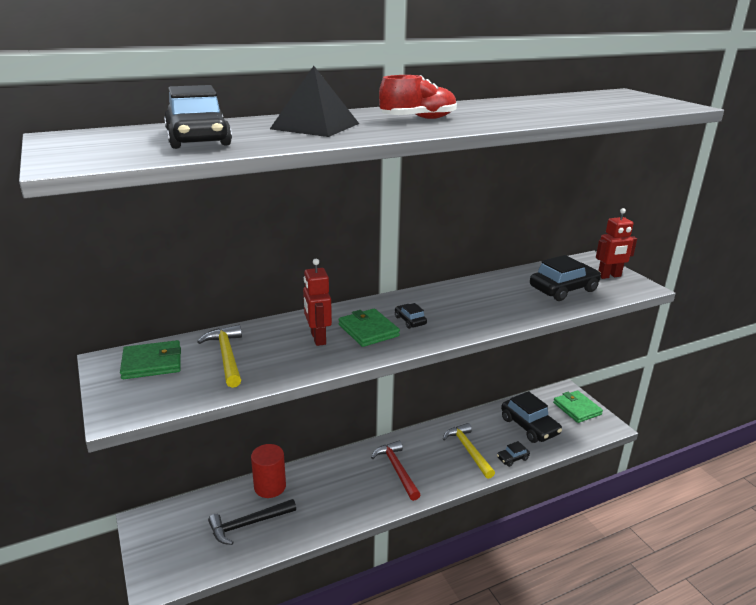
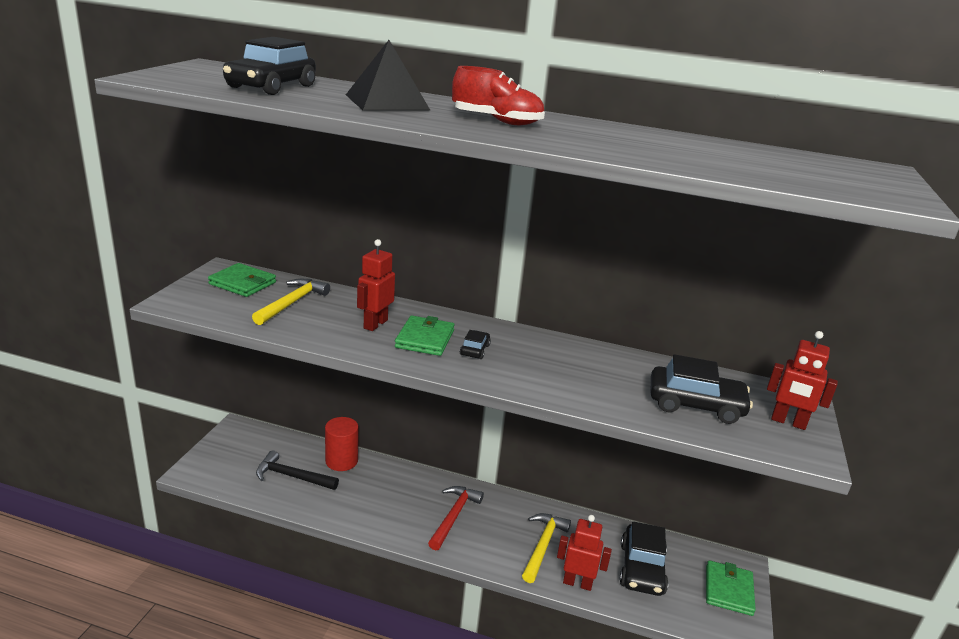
camera: 40 degrees right, 0 degrees up
(512, 458) = (577, 583): black car -> red robot

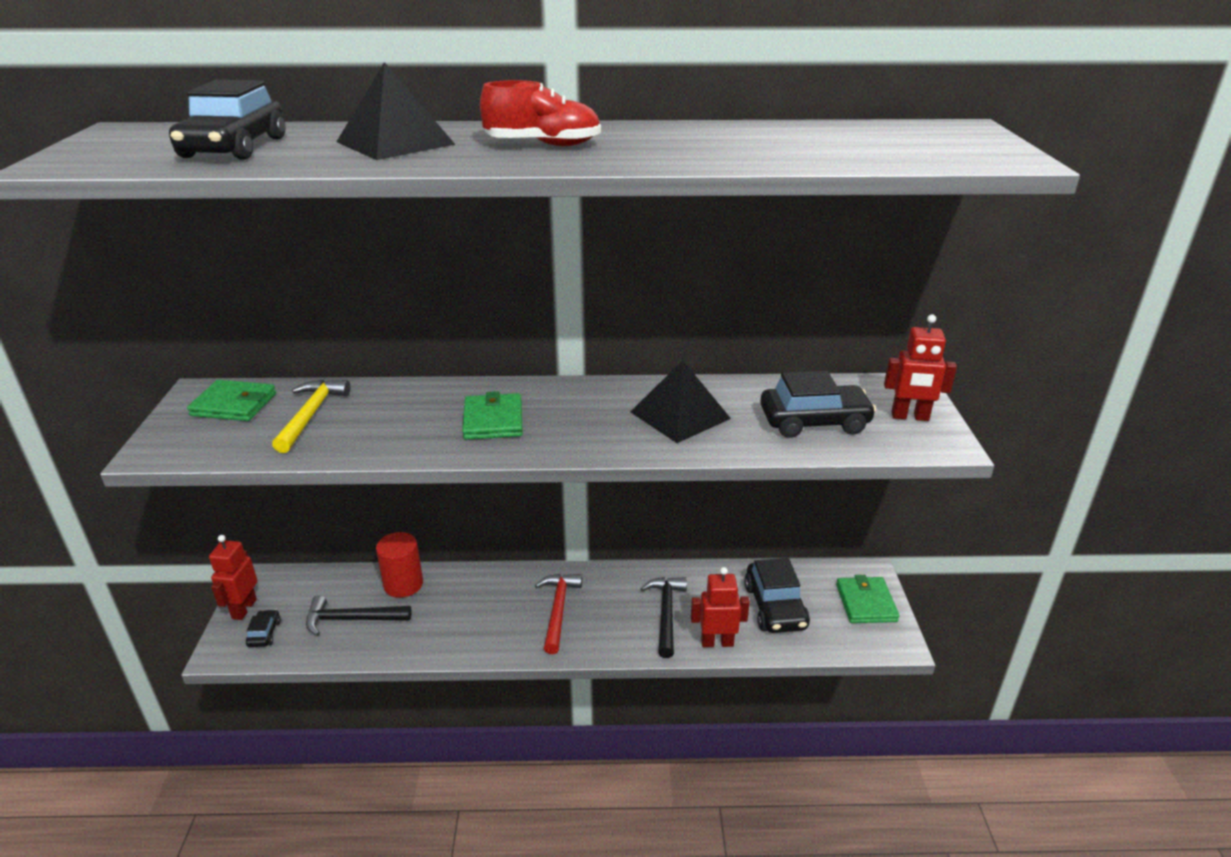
camera: 15 degrees left, 5 degrees up
(375, 324) = (426, 417): red robot -> red robot (244, 609)
(475, 350) = (556, 419): black car -> black car (264, 633)
(543, 546) = (666, 613): yellow hammer -> black hammer
(579, 371) = (680, 415): none -> black pyramid

